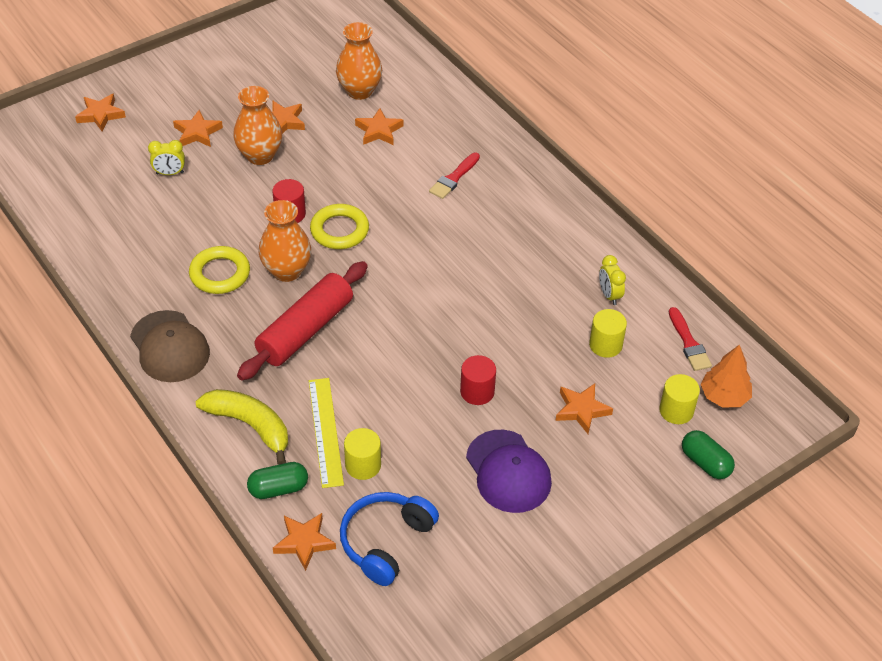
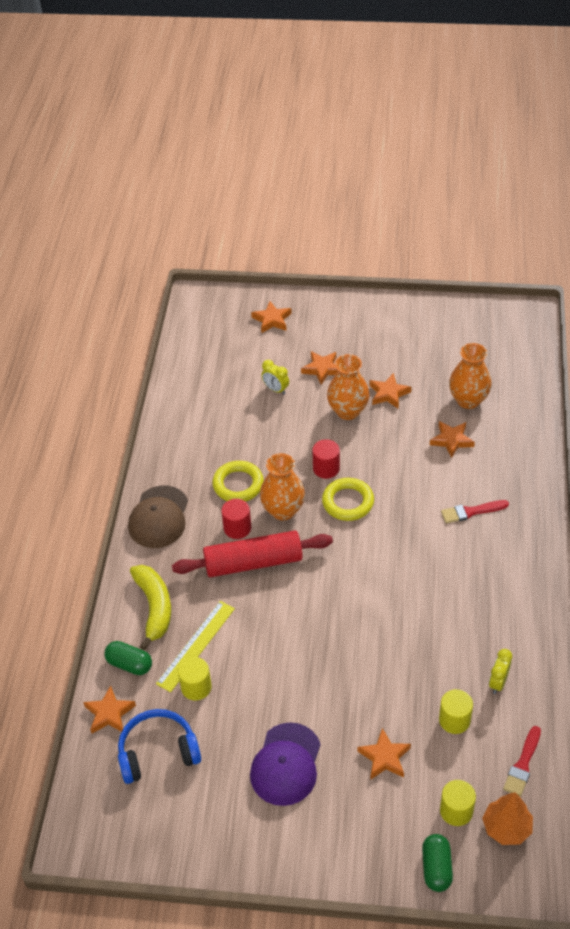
camera: 45 degrees right, 0 degrees up
(477, 392) = (324, 689): red cylinder -> red cylinder (237, 528)

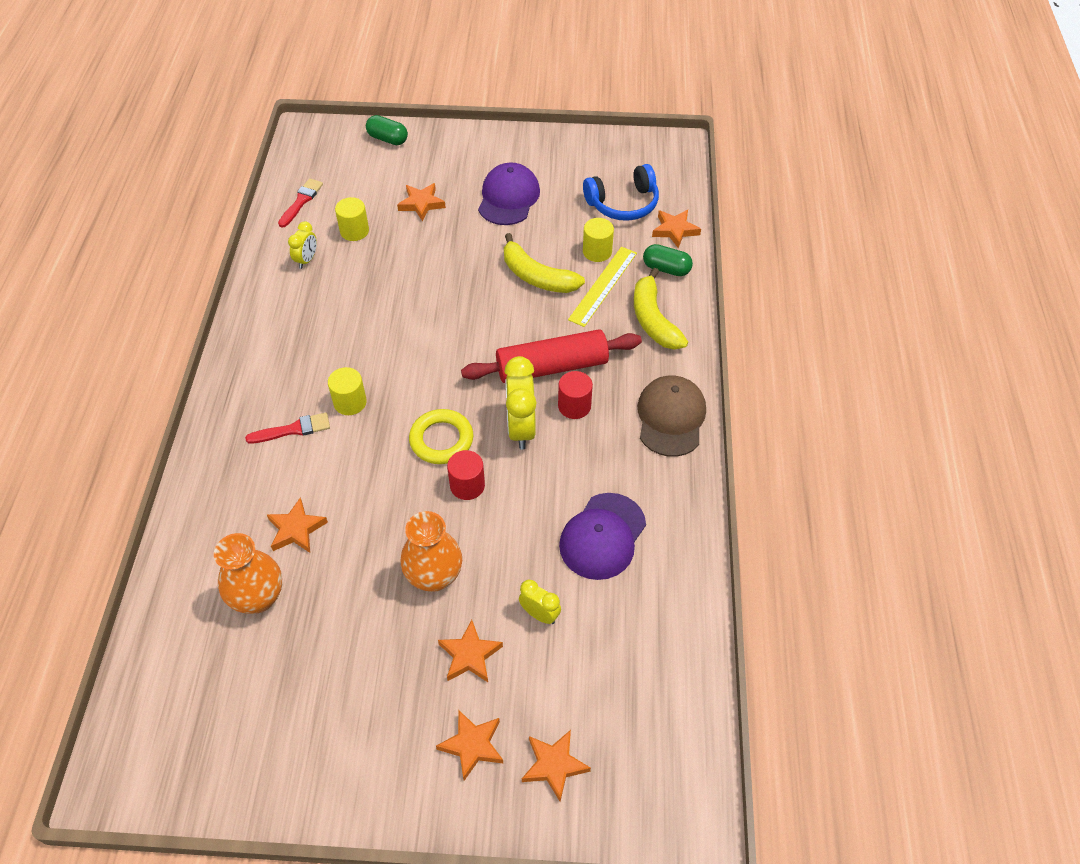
camera: 175 degrees right, 5 degrees up
(227, 434) = (602, 536): none -> purple cap
(238, 484) = (579, 461): yellow ring -> none
(260, 657) = (537, 276): none -> yellow banana
(283, 510) = (521, 428): orange vase -> yellow clock
(388, 393) = (372, 608): orange star -> orange star (472, 745)
(436, 868) = (387, 139): green capsule -> green capsule turned 60 degrees counterclockwise
(456, 811) = (365, 171): yellow cylinder -> yellow cylinder (350, 402)
(506, 827) = (326, 162): orange tree -> none

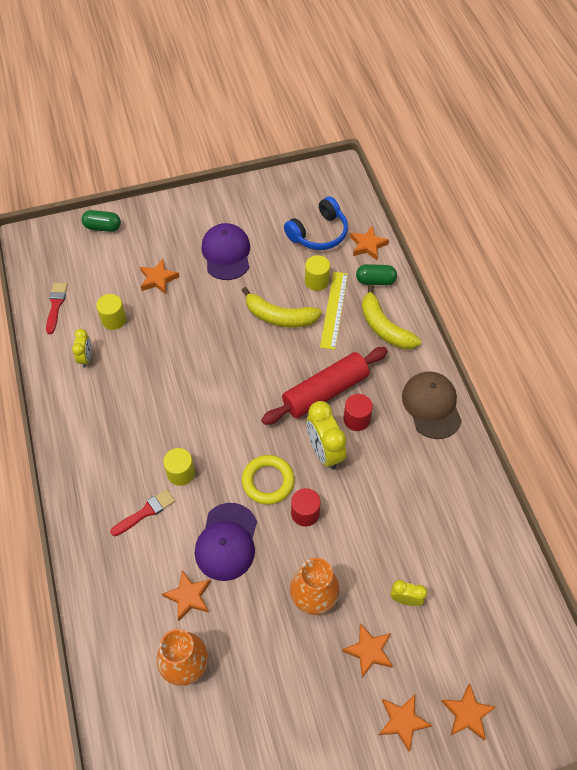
camera: 20 degrees left, 5 degrees up
(602, 536) = (423, 520): purple cap -> purple cap (227, 542)

